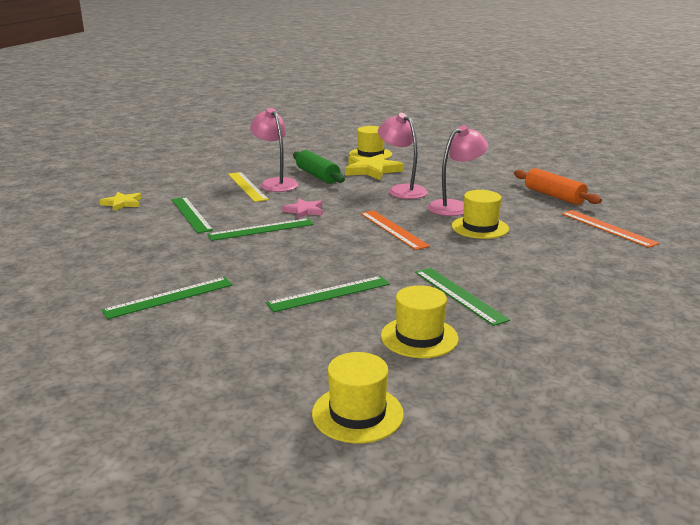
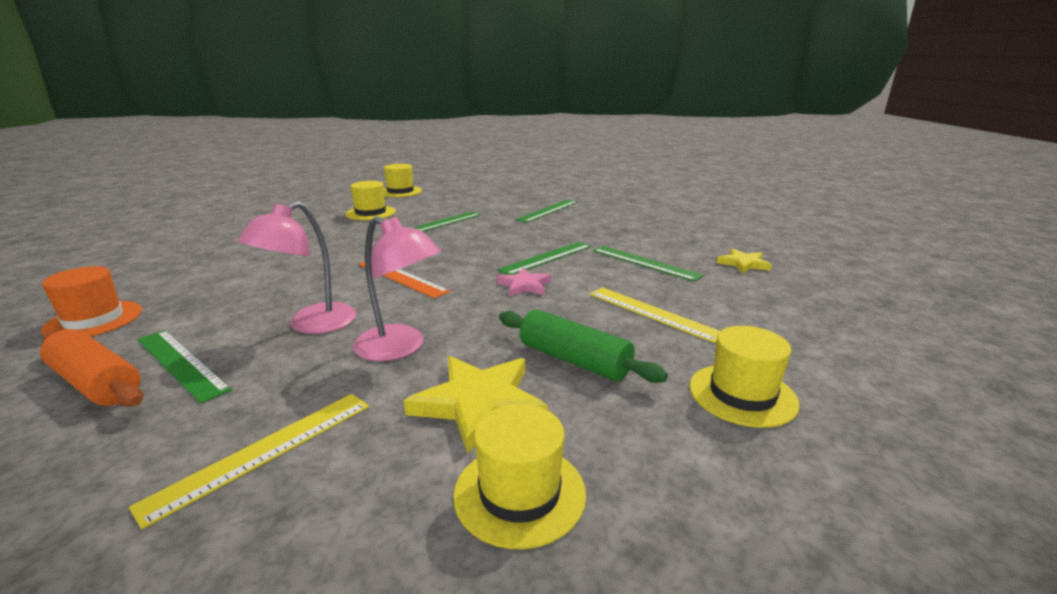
camera: 160 degrees right, 0 degrees up
(275, 183) = (621, 327): pink lamp -> none
(457, 170) = (264, 451): none -> yellow ruler
(459, 295) = (337, 233): green ruler -> green ruler (181, 363)
(480, 227) = (289, 295): yellow hat -> yellow hat (742, 394)
(607, 228) = (94, 320): orange ruler -> orange hat

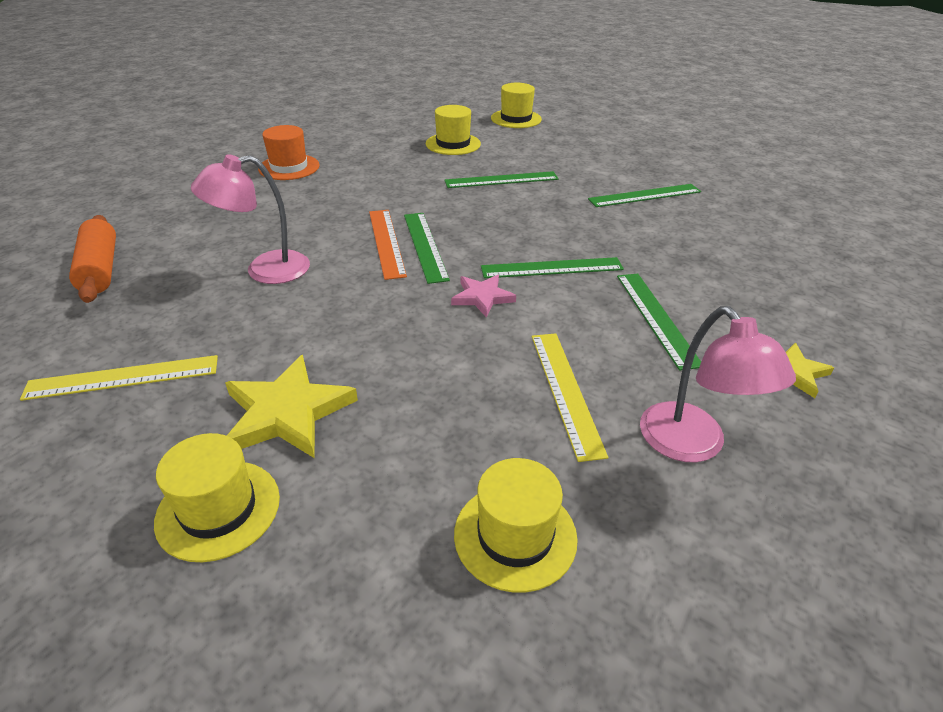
camera: 35 degrees right, 15 degrees up
(94, 320) = (148, 207): orange hat -> orange hat (289, 167)
(181, 363) = (155, 272): green ruler -> green ruler (425, 246)
(400, 348) = (297, 325): pink lamp -> pink lamp (692, 445)
(574, 360) = (413, 409): green rolling pin -> none

